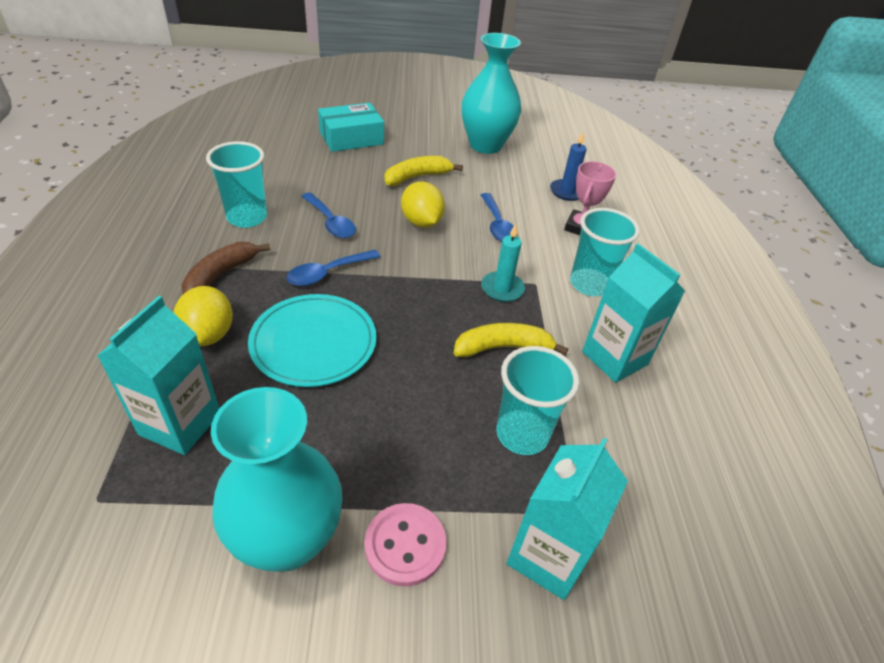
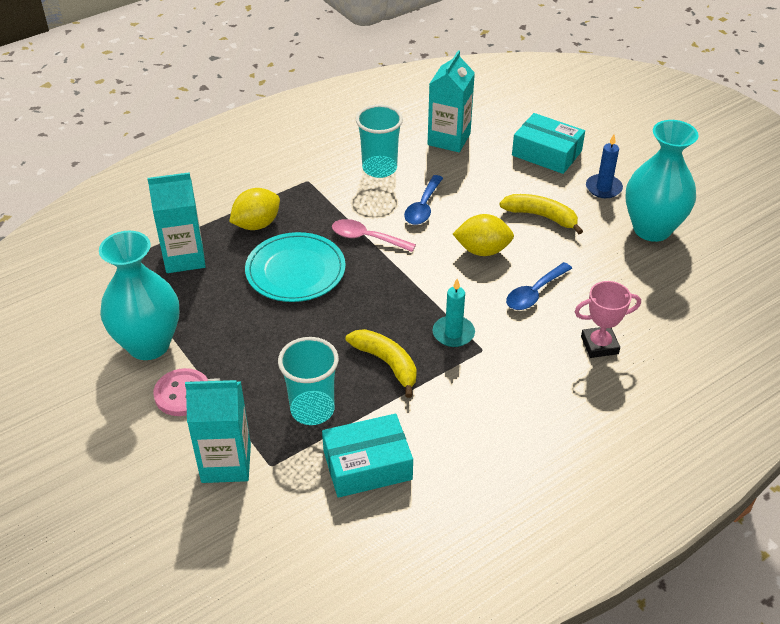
camera: 60 degrees right, 0 degrees up
(220, 276) = (310, 195): brown banana -> none
(327, 273) = (366, 238): blue spoon -> pink spoon
(421, 222) = (482, 250): yellow lemon -> yellow lemon turned 60 degrees clockwise
(567, 192) = (647, 313): blue candle -> blue candle (603, 188)
(589, 284) = (521, 383): turquoise cup -> none
(614, 358) = (442, 432): turquoise carton -> turquoise carton (449, 139)
(624, 431) = (367, 465): none -> turquoise box

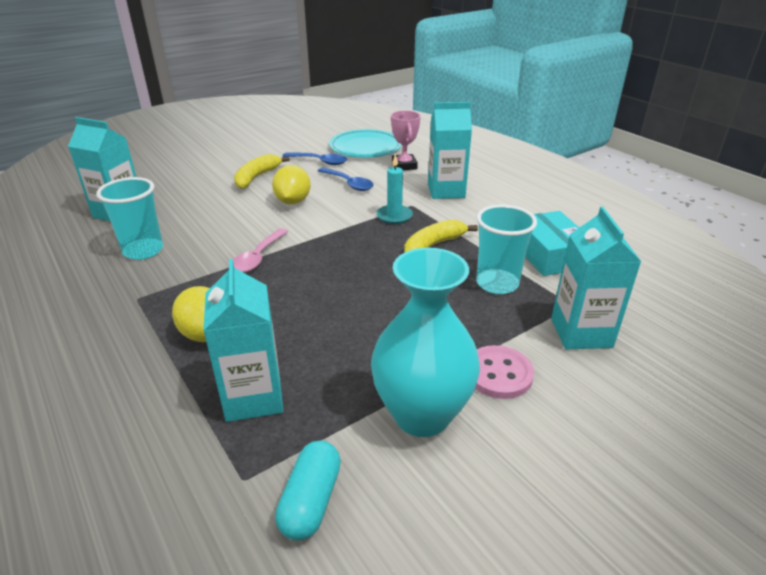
camera: 90 degrees left, 10 degrees down
(92, 292) = (311, 501): none -> turquoise capsule
(295, 270) = (299, 301): turquoise plate -> turquoise plate (365, 147)
(423, 207) = (221, 227): blue spoon -> blue spoon (320, 161)
(525, 384) = (446, 191): none -> turquoise carton
(546, 153) = (172, 171): turquoise box -> none
(603, 188) = (231, 154): blue candle -> none
(652, 229) = (285, 143): turquoise vase -> none

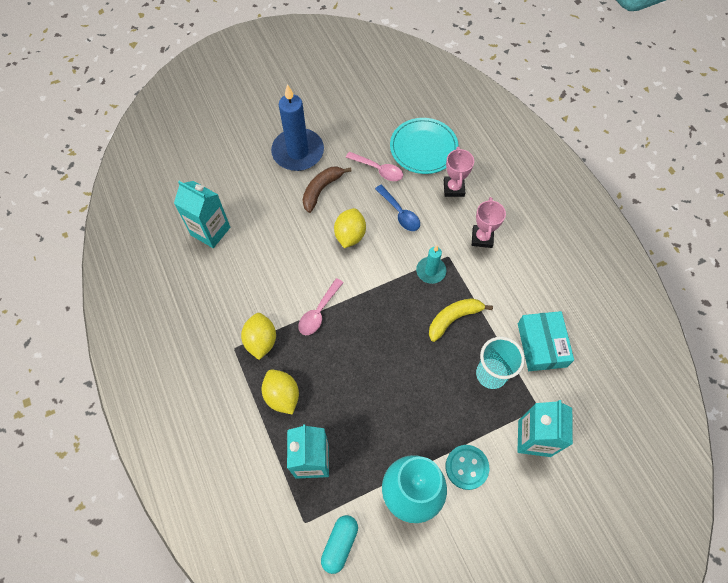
camera: 10 degrees right, 30 degrees up
(143, 250) = (234, 289): turquoise cup -> none
(177, 288) = (261, 341): none -> yellow lemon
(229, 158) = (298, 152): none -> blue candle
(257, 177) = (321, 190): yellow banana -> brown banana
(320, 161) = (378, 170): blue spoon -> pink spoon
(446, 191) = (482, 238): turquoise carton -> pink trophy
(498, 374) = (466, 467): pink button -> turquoise button

